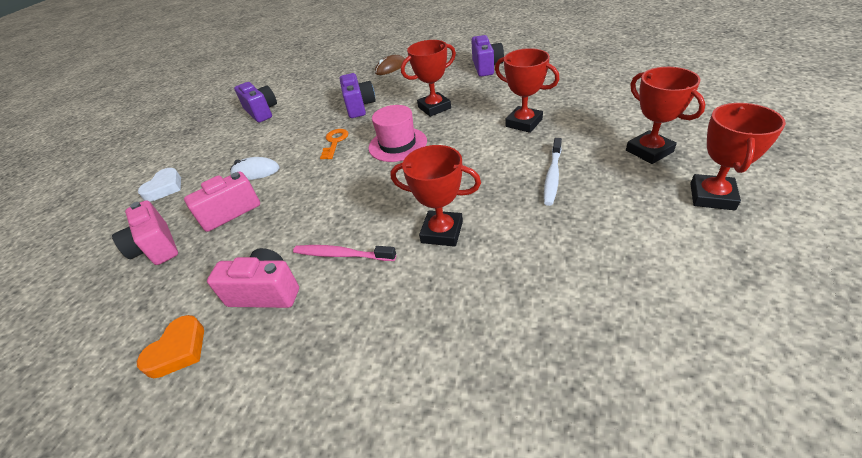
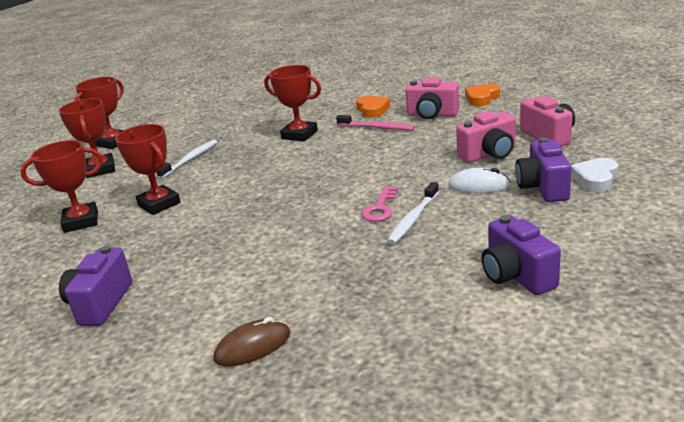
camera: 170 degrees left, 15 degrees down
(311, 137) = (413, 219): none -> white toothbrush
(335, 142) = (380, 208): orange key -> pink key
(351, 306) = (372, 110): none -> orange heart
(359, 106) = (338, 258): purple camera -> purple camera (543, 188)
(397, 144) = (304, 197): pink hat -> none
(434, 108) = (235, 238): red trophy -> red trophy (81, 221)

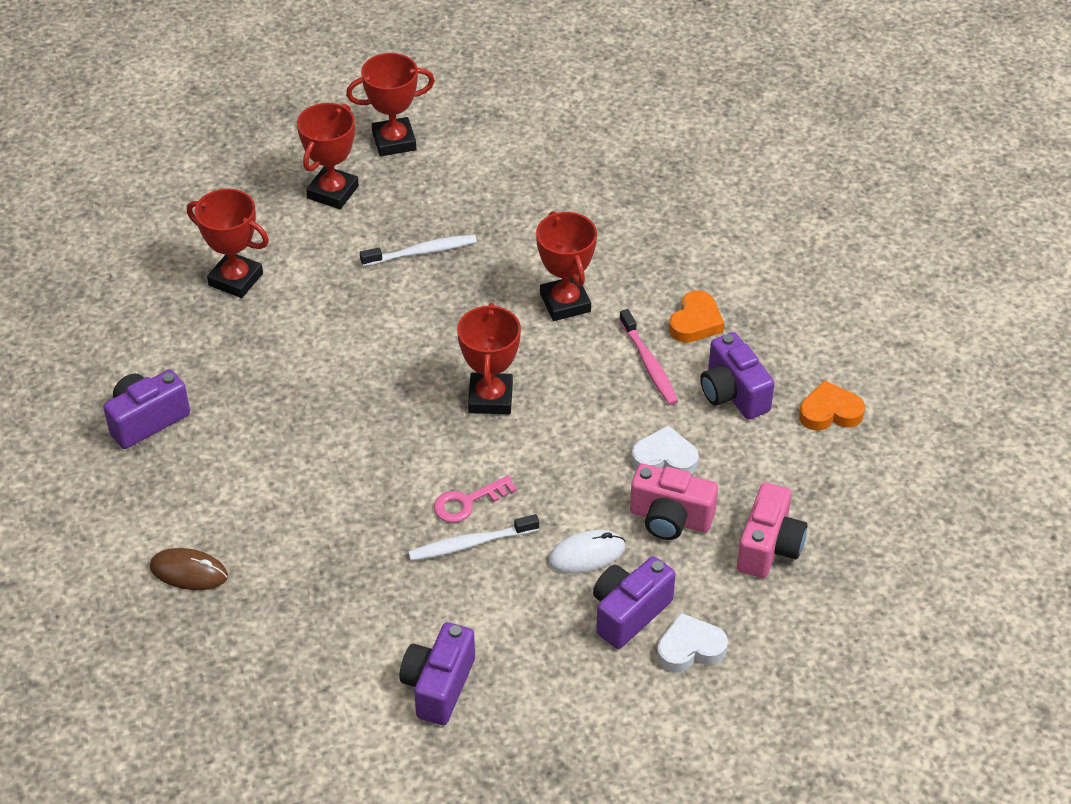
camera: 40 degrees right, 20 degrees up
(159, 204) = (317, 312): red trophy -> red trophy (490, 398)
(432, 115) = (733, 393): pink camera -> purple camera
(445, 143) = (665, 458): none -> white heart
(479, 185) = (586, 554): white mouse -> white mouse turned 75 degrees counterclockwise

